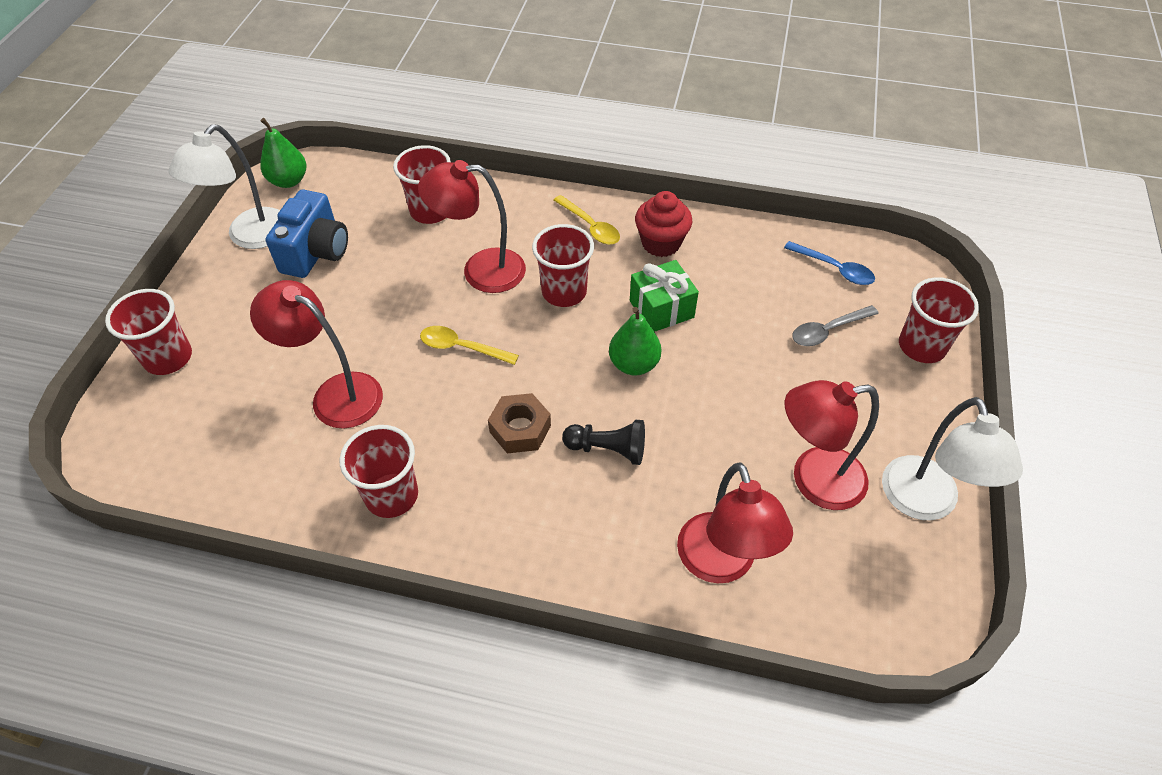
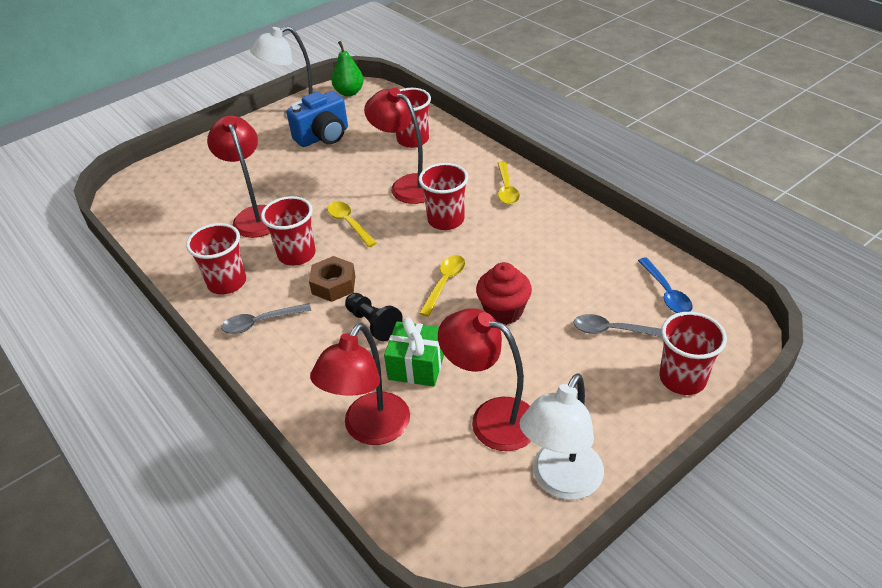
camera: 40 degrees right, 10 degrees down
(168, 358) = (195, 159): red cup -> red cup (297, 255)
(484, 519) = (261, 322): none -> grey spoon
(633, 364) = (444, 283): green pear -> yellow spoon
(661, 243) = (546, 219): red cupcake -> red cupcake (503, 311)
(661, 309) = (501, 259): green gift -> green gift (416, 366)

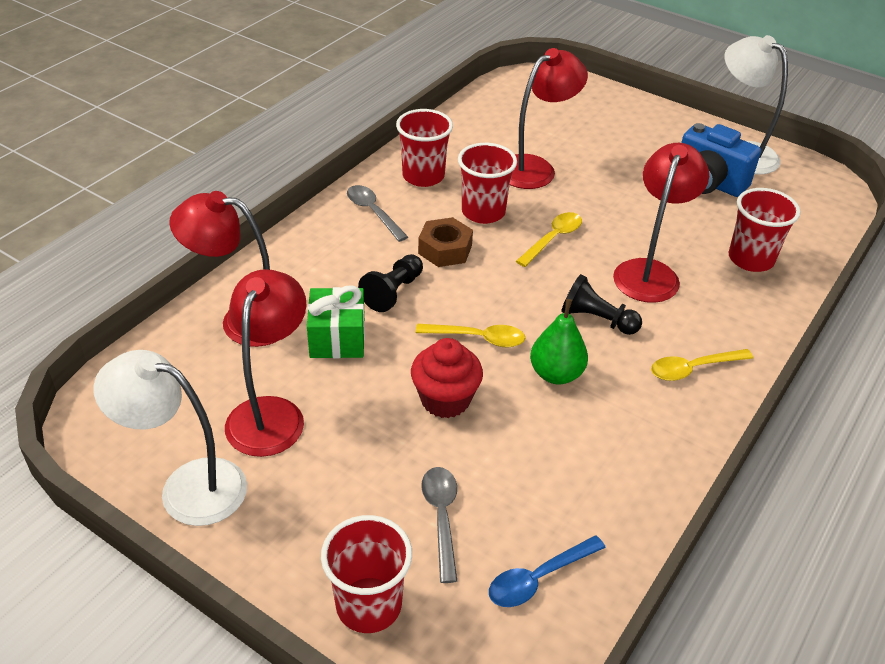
camera: 70 degrees right, 0 degrees up
(349, 92) = (819, 182): green pear -> green pear (556, 374)
(446, 220) = (597, 319): red cup -> black pawn

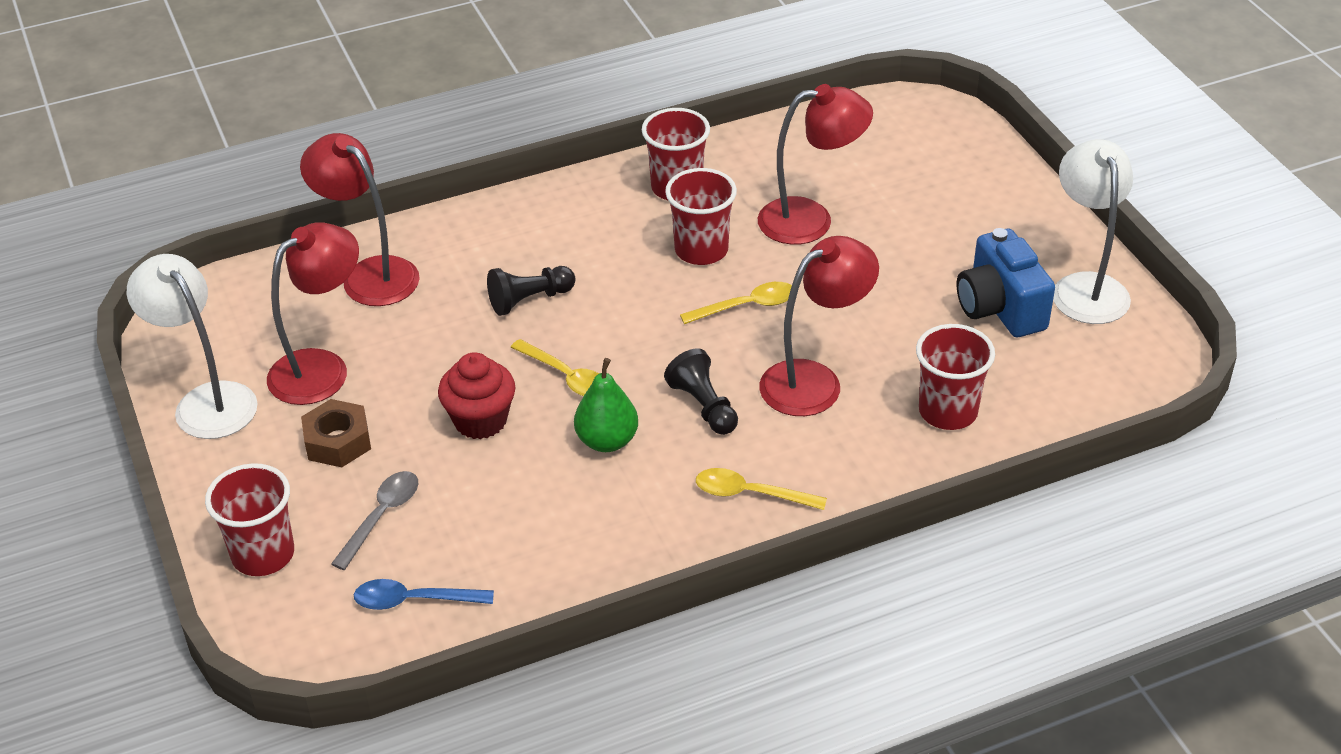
camera: 35 degrees right, 0 degrees up
(337, 338) = (437, 324): green gift -> none
(373, 212) = (587, 210): grey spoon -> none
(445, 249) = (622, 276): brown nut -> brown nut (338, 442)

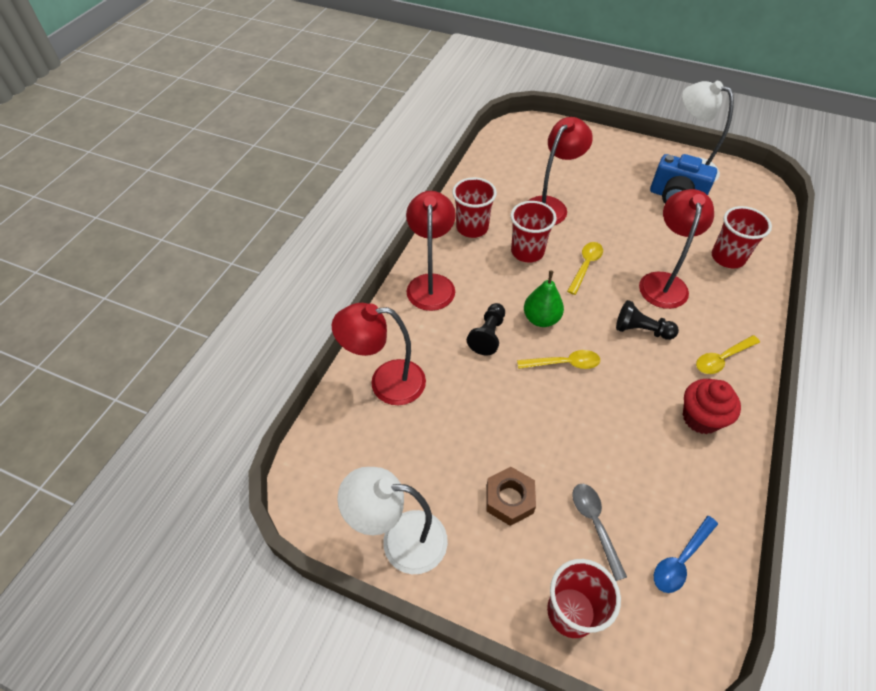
camera: 45 degrees left, 10 degrees up
(322, 368) = (438, 461): red lamp -> red lamp (431, 284)
(480, 420) = (560, 422): red cupcake -> red cupcake (701, 418)
(607, 441) = (630, 383): green pear -> green pear (541, 319)

